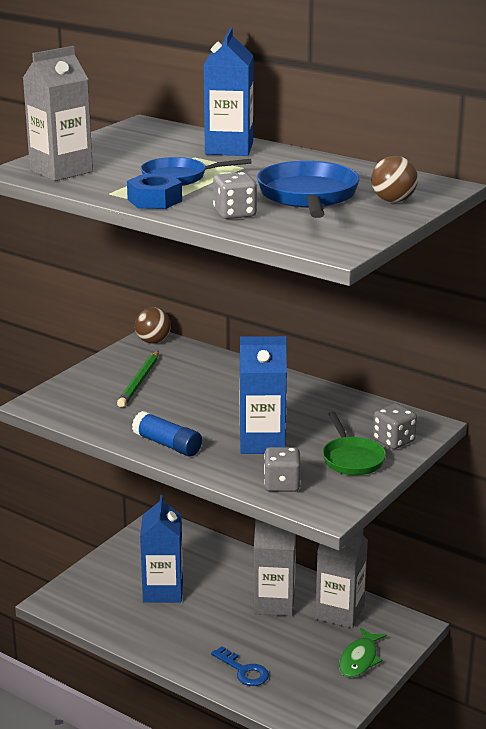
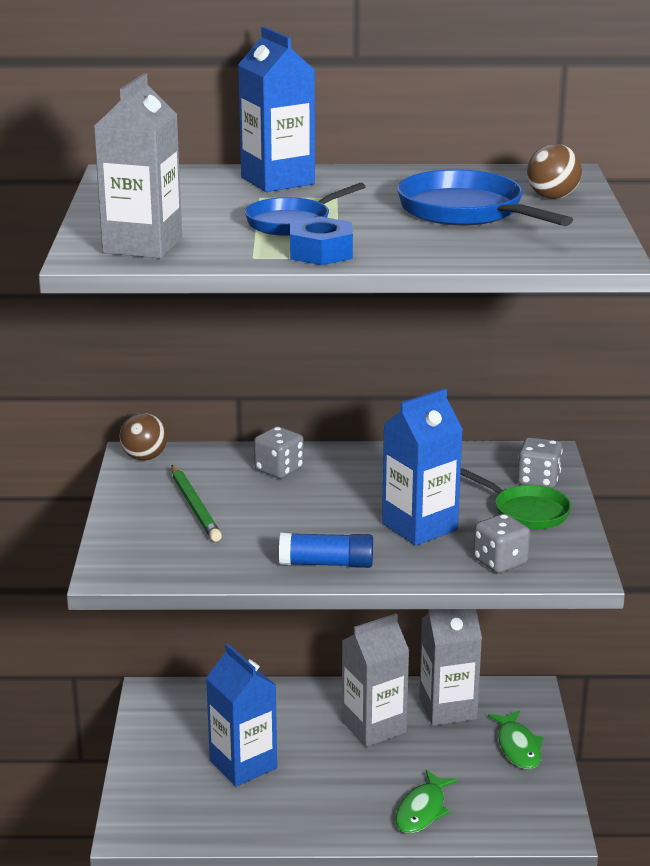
camera: 35 degrees left, 0 degrees up
(235, 213) = (434, 246): grey dice -> grey dice (279, 470)
(243, 670) = (422, 810): blue key -> green fish

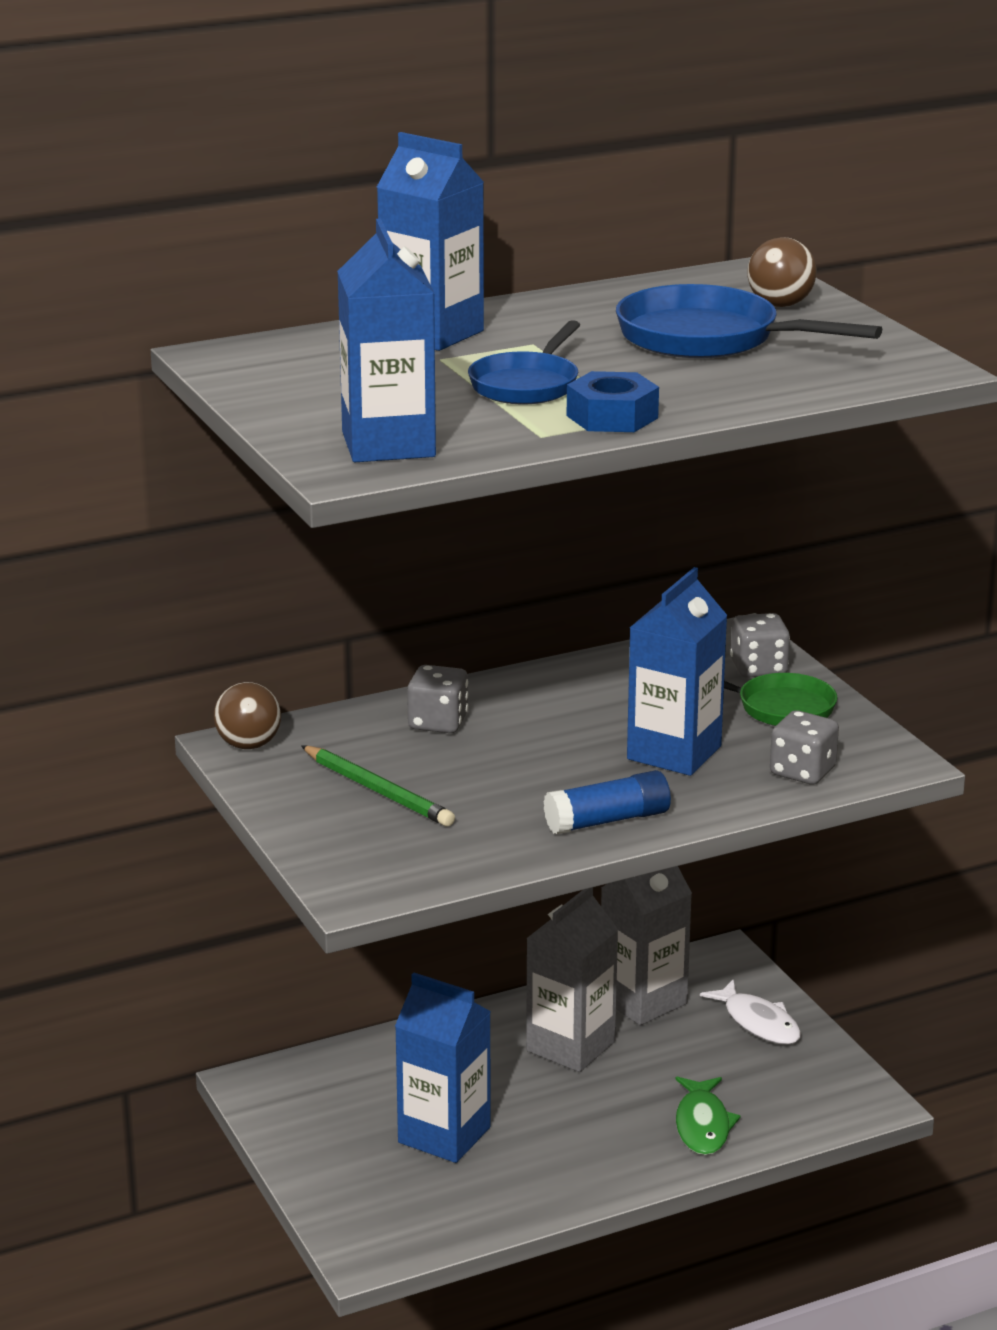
camera: 25 degrees left, 0 degrees up
(142, 245) = (388, 444): grey carton -> blue carton
(518, 747) = (758, 1022): green fish -> white fish

